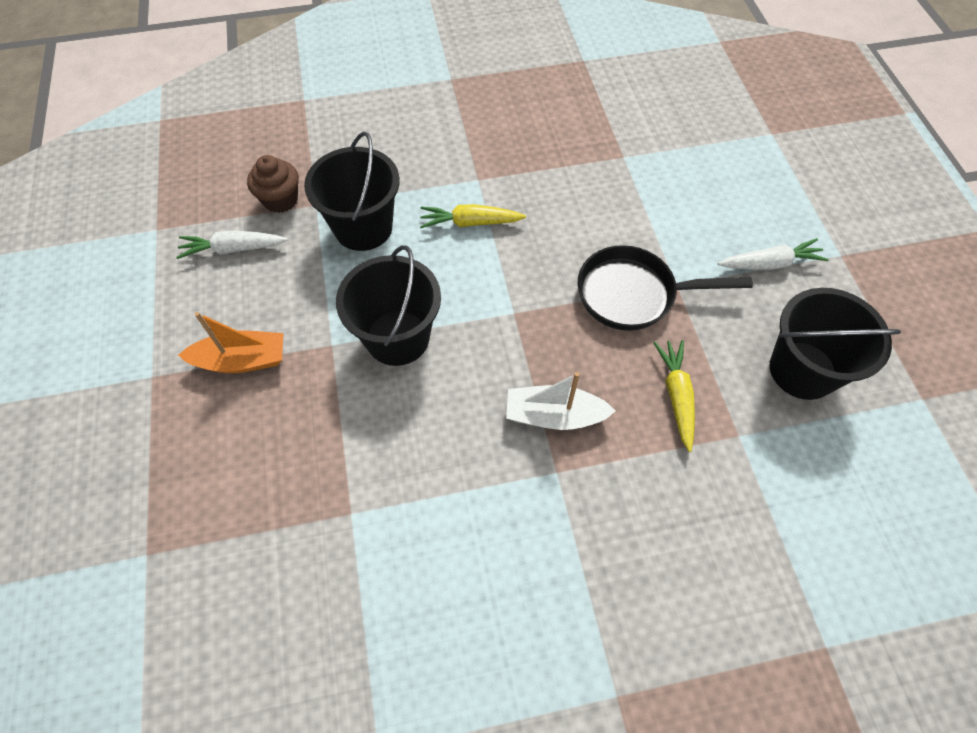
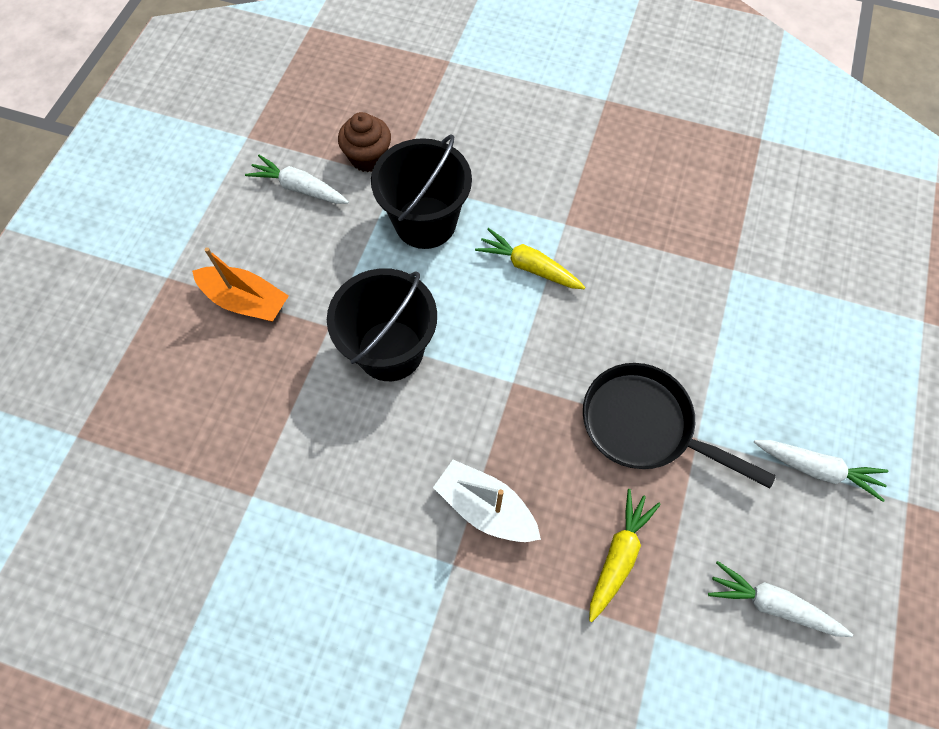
camera: 30 degrees right, 5 degrees up
(802, 370) = (772, 604): black bucket -> white carrot

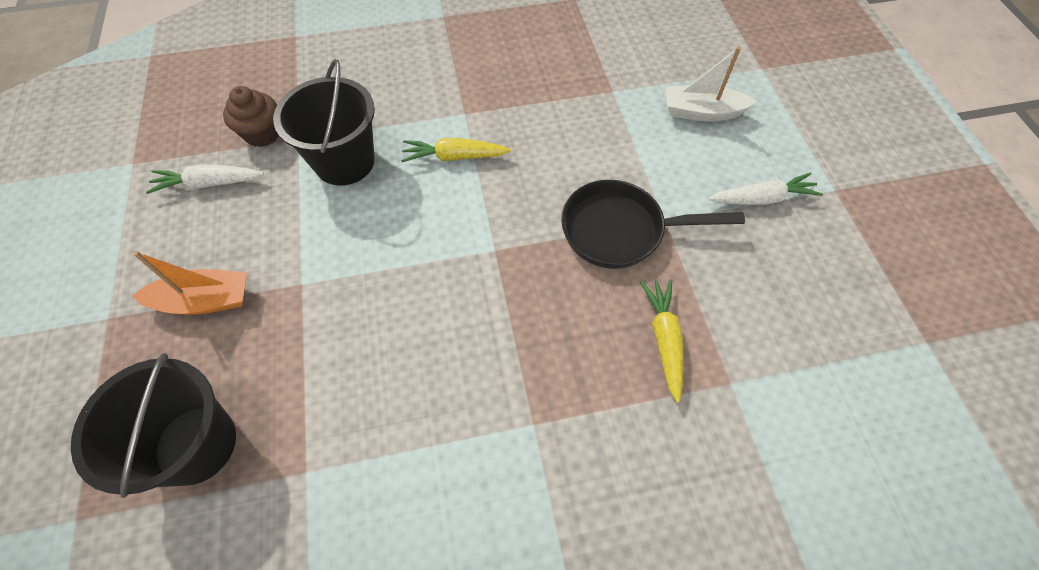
camera: 30 degrees left, 5 degrees down
(390, 350) = (371, 276): black bucket -> black bucket (196, 444)
(485, 507) = (533, 361): white boat -> white boat (701, 112)
(772, 604) = (798, 311): white carrot -> none

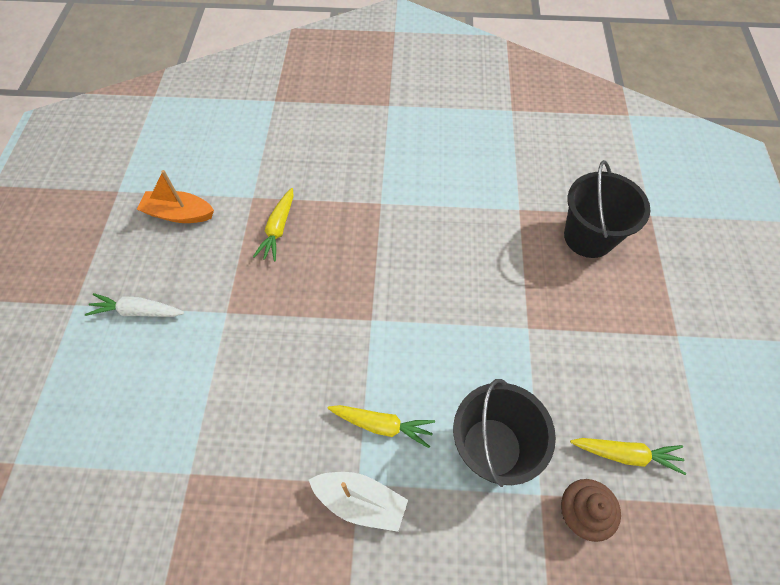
camera: 165 degrees left, 0 degrees up
(205, 301) = (603, 331): orange boat -> orange boat (179, 214)
(209, 184) = (625, 454): white carrot -> yellow carrot
(620, 230) = (266, 311): black pan -> none
(701, 112) = (120, 418): white boat -> white boat (360, 501)

